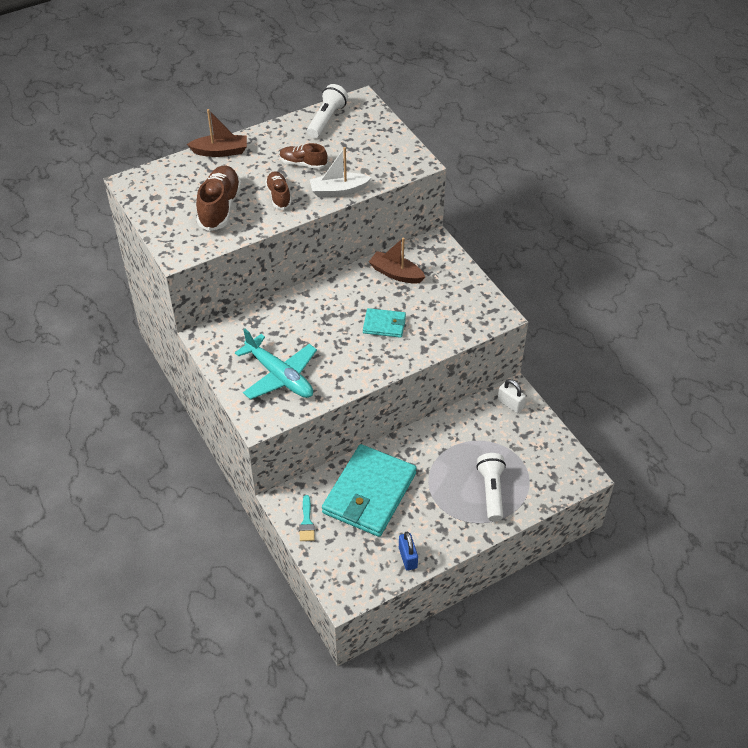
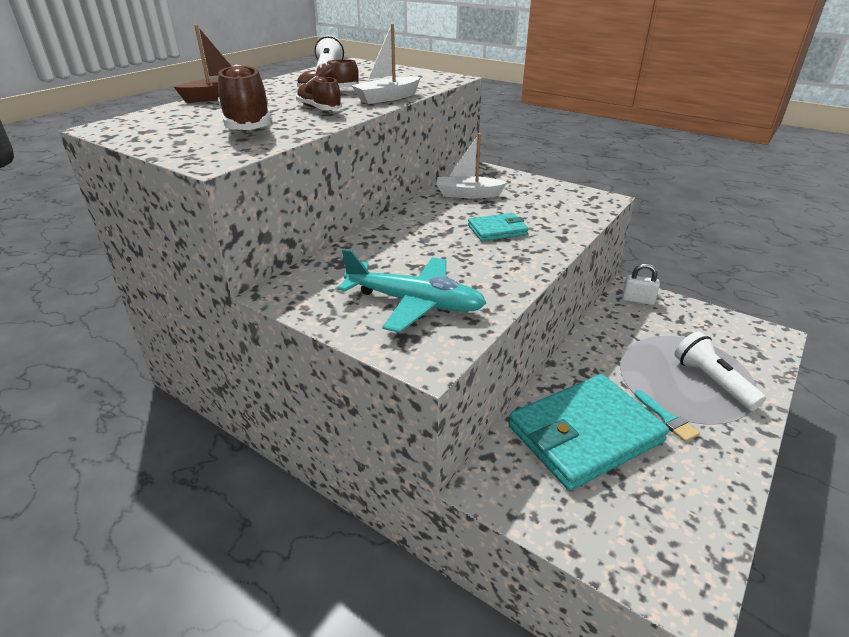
camera: 25 degrees left, 15 degrees down
(307, 522) = (538, 504): turquoise brush -> turquoise brush (667, 418)
(369, 493) = (584, 434): turquoise wallet -> turquoise wallet turned 60 degrees clockwise
(396, 273) = (468, 194): brown boat -> white boat
(408, 557) = (709, 496): blue padlock -> none

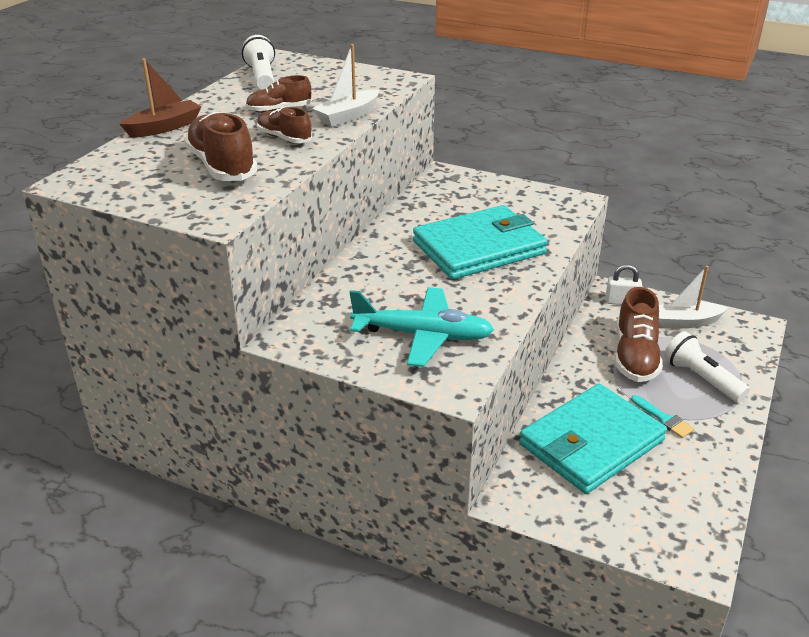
camera: 10 degrees left, 0 degrees up
(468, 194) = (436, 207): white boat -> white boat (686, 322)
(497, 230) = (479, 248): turquoise wallet -> turquoise wallet, size x2.11
(644, 352) = (635, 356): none -> brown shoe

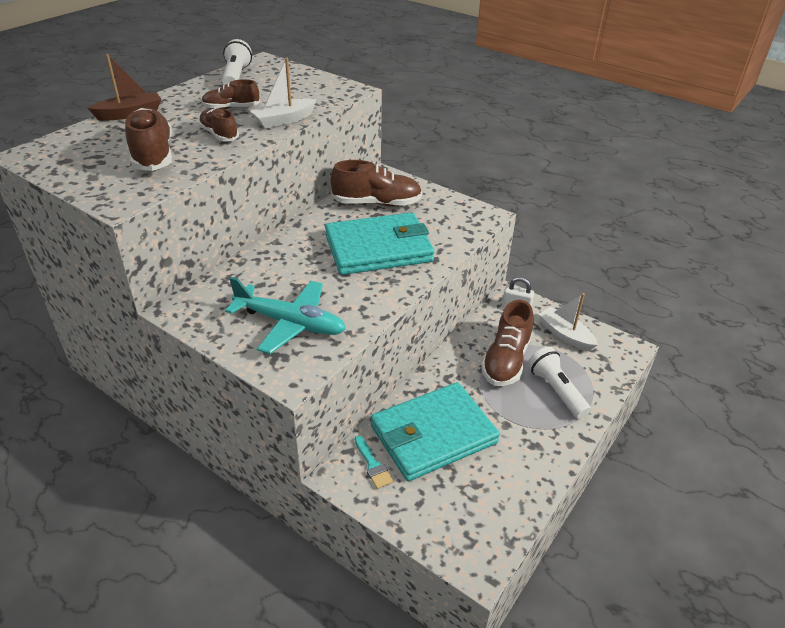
camera: 10 degrees right, 5 degrees up
(452, 202) = (377, 203): none -> brown shoe
(664, 419) = (506, 423): turquoise brush -> turquoise brush (373, 465)
(686, 322) = (565, 335): white boat -> white boat turned 45 degrees clockwise

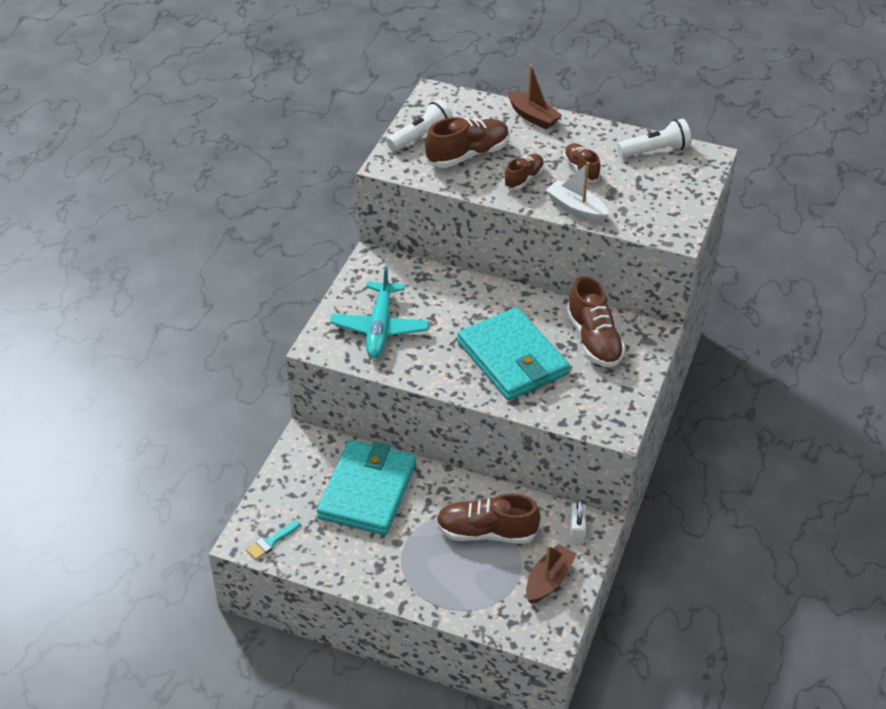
camera: 75 degrees right, 5 degrees up
(373, 465) = (321, 457): turquoise brush -> turquoise brush (270, 542)
(433, 434) = (367, 491): turquoise wallet -> turquoise wallet turned 60 degrees clockwise
(556, 390) = (457, 578): white flashlight -> white flashlight (421, 137)
(565, 335) = (549, 580): white boat -> brown boat

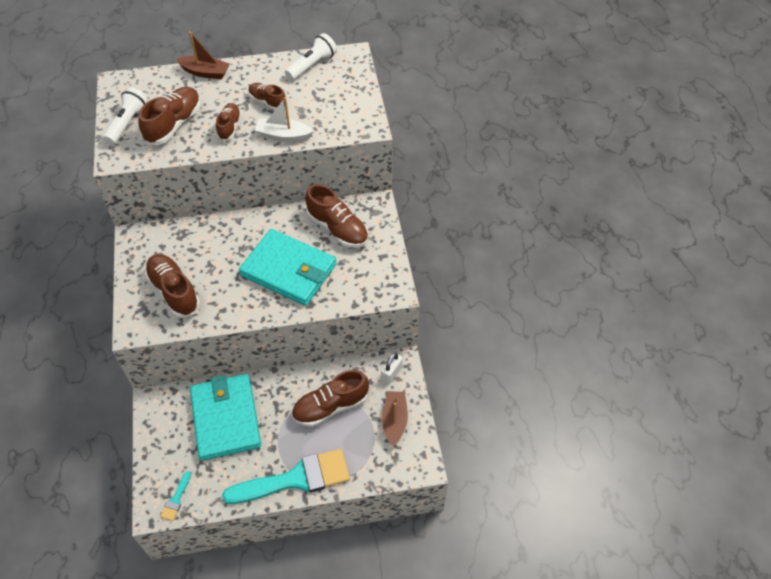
camera: 30 degrees left, 10 degrees up
(380, 328) = (174, 291): turquoise plane -> brown shoe
(404, 584) = (296, 479): none -> turquoise brush
(576, 532) = (391, 373): white padlock -> white padlock turned 60 degrees clockwise

